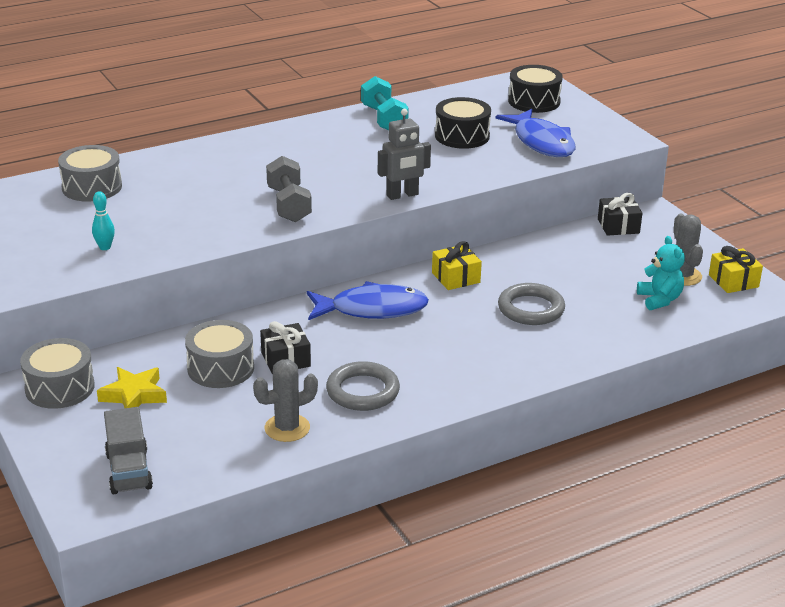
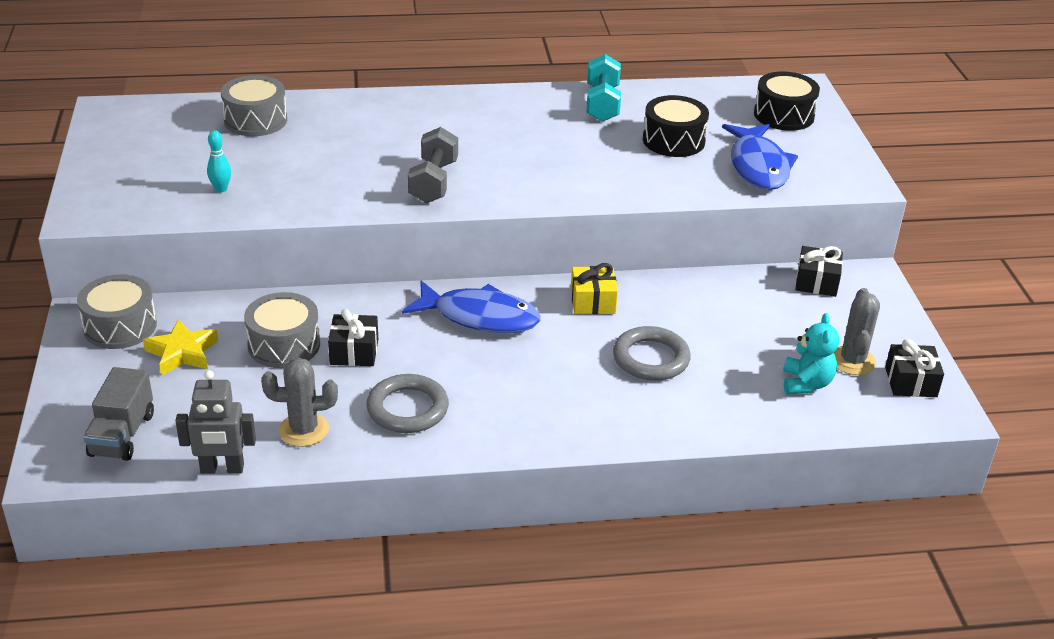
camera: 20 degrees right, 5 degrees up
(402, 195) = (560, 197): grey robot -> grey robot (222, 469)
(733, 281) = (910, 382): yellow gift -> black gift

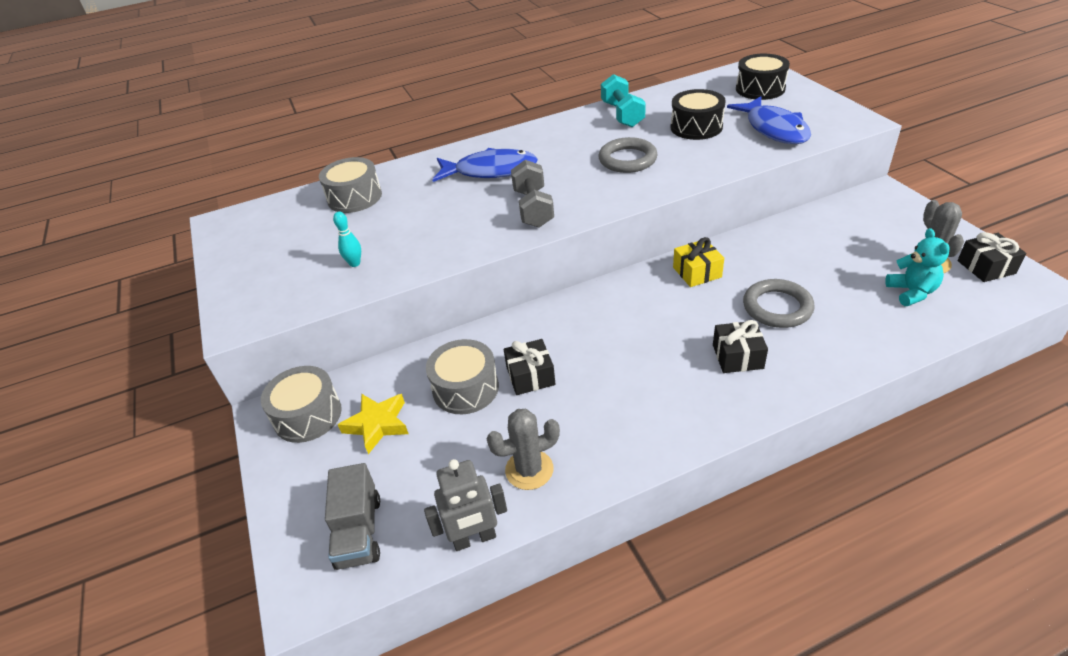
camera: 10 degrees left, 5 degrees up
(407, 409) = (609, 417): grey ring -> grey ring (627, 159)
(479, 317) = (616, 312): blue fish -> blue fish (490, 171)
(816, 282) = (851, 208): black gift -> black gift (737, 356)

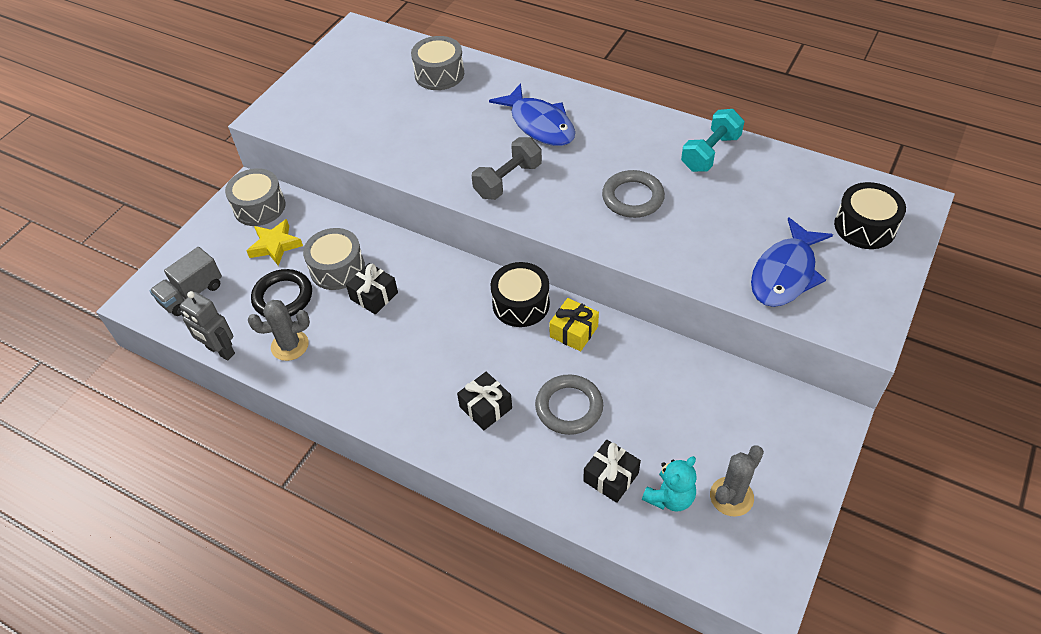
camera: 50 degrees right, 10 degrees up
(355, 263) = (364, 128): turquoise bowling pin -> none
(456, 448) = (283, 297): none -> black ring
(529, 470) = (290, 345): grey cactus -> grey cactus turned 45 degrees counterclockwise
(696, 127) = (735, 215): black drum -> black drum (521, 304)
(986, 267) = (763, 546): black gift -> black gift (611, 477)

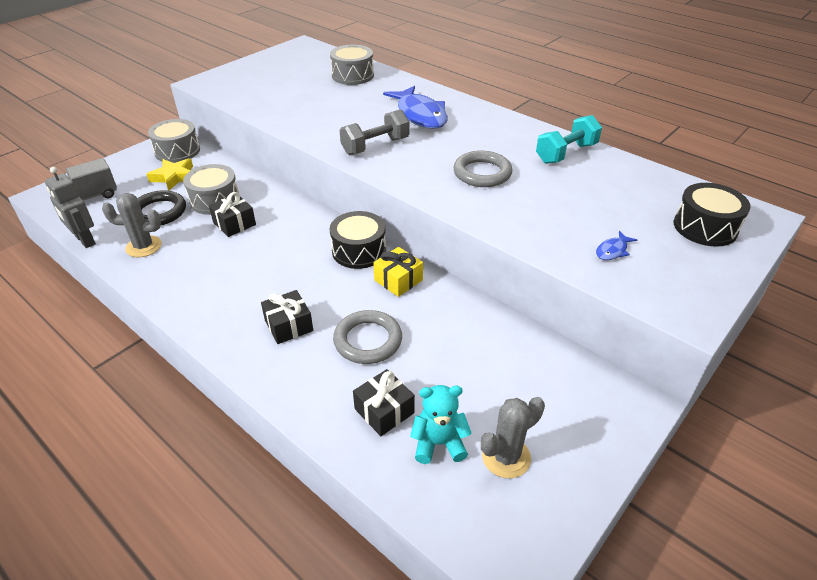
camera: 10 degrees right, 10 degrees down
(670, 497) = (439, 443): turquoise teddy bear -> turquoise teddy bear turned 150 degrees counterclockwise
(785, 273) = (612, 251): blue fish -> blue fish, size x0.43

